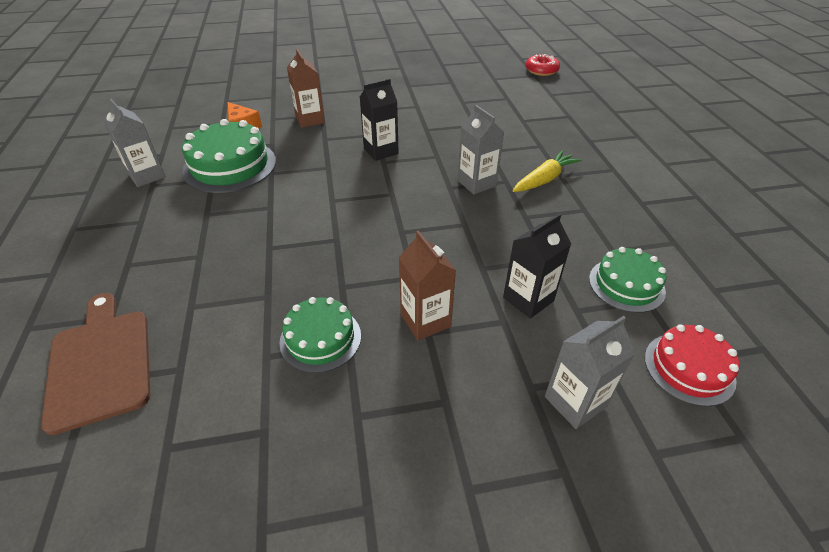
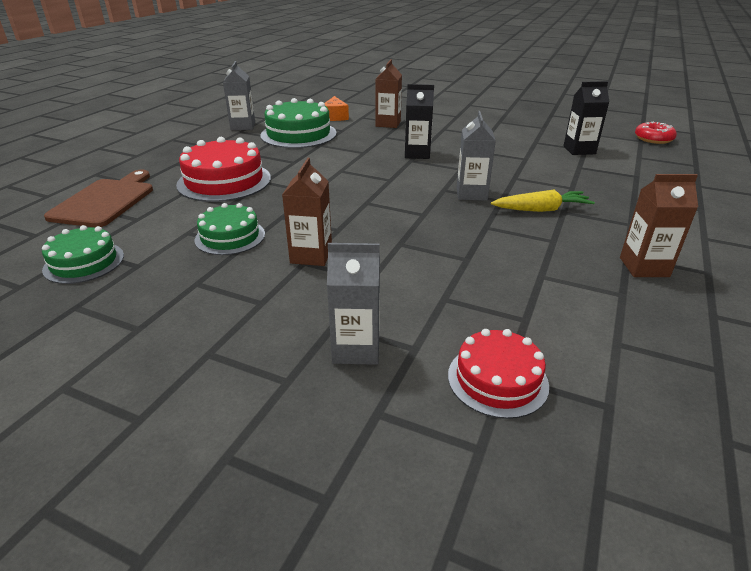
camera: 35 degrees right, 10 degrees down
(222, 266) = (224, 181): none -> red cake
(528, 299) = (410, 275): black carton -> black carton (579, 150)
(626, 285) = (519, 302): green cake -> green cake (84, 262)
(661, 209) = (644, 267): none -> brown carton

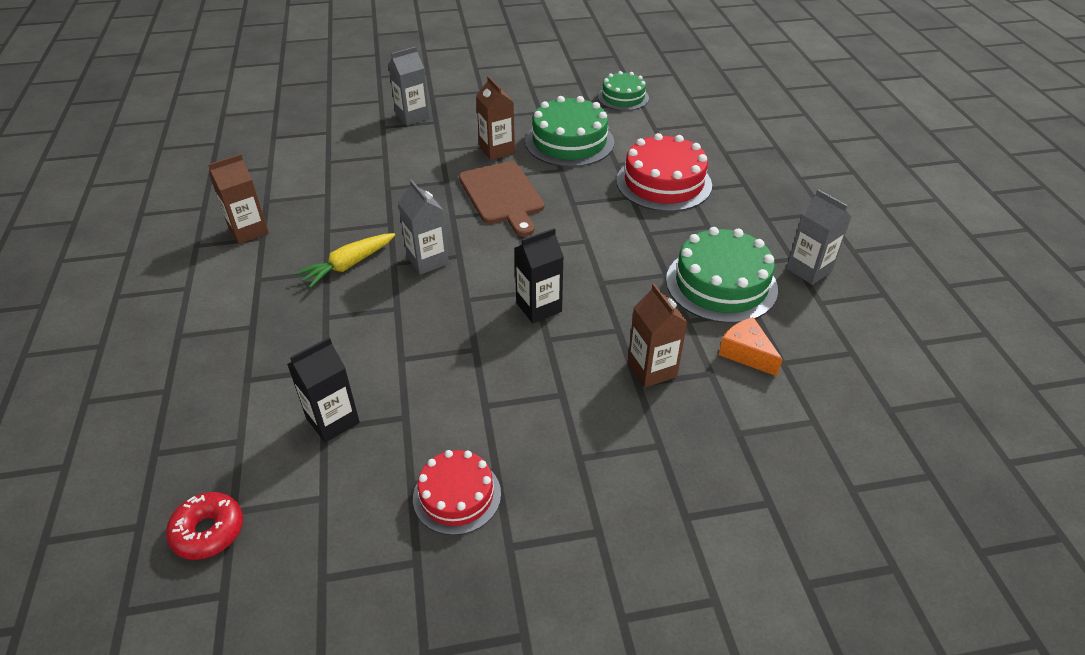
camera: 145 degrees right, 10 degrees up
(105, 201) = (708, 131): brown cutting board -> brown cutting board (502, 196)
(230, 237) = (569, 141): green cake -> green cake, size x1.61
(497, 379) = (332, 129): red cake -> red cake (457, 495)

